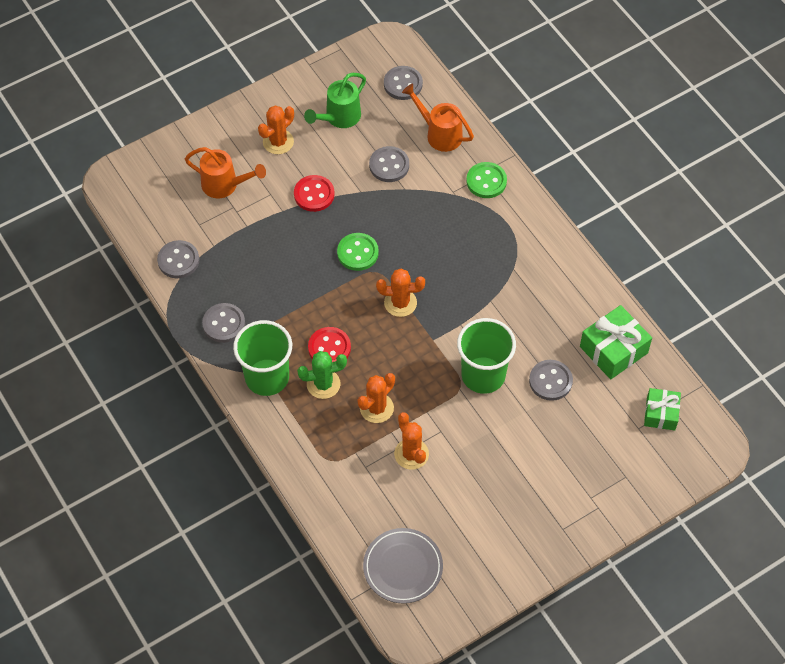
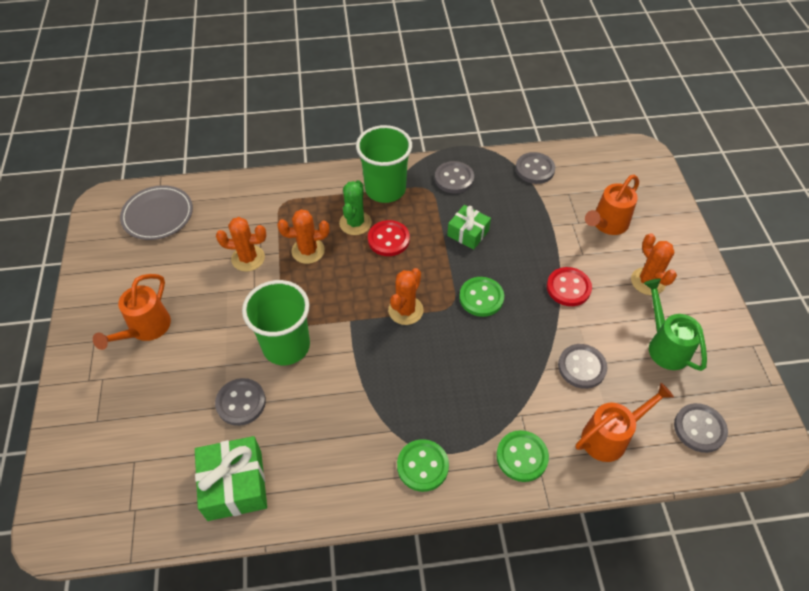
camera: 115 degrees right, 5 degrees down
(376, 408) = (308, 251): orange cactus -> orange cactus turned 75 degrees counterclockwise
(528, 494) = (145, 329): none -> orange watering can
(529, 238) = (422, 466): none -> green button
(660, 414) = (132, 494): green gift -> green gift (468, 233)

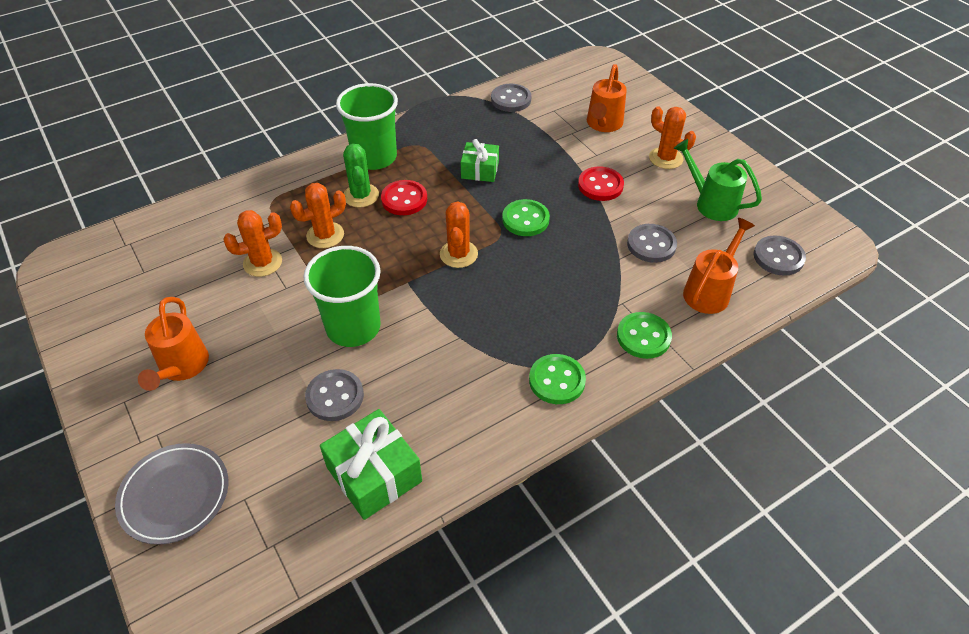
camera: 25 degrees left, 5 degrees down
(158, 215) = (131, 255): grey plate -> grey plate (175, 495)
(454, 178) = (438, 129): grey button -> none

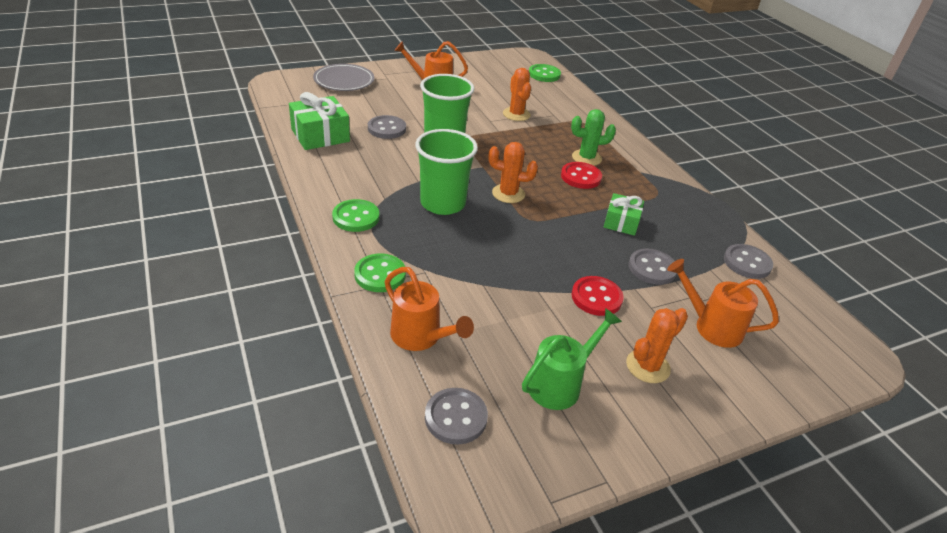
camera: 95 degrees right, 10 degrees down
(325, 235) = (541, 139): orange cactus -> none
(374, 157) = (637, 169): green cup -> green cup (442, 203)
(525, 219) = (547, 237): green button -> green button (544, 74)
(651, 245) = (498, 312): grey button -> grey button (652, 268)

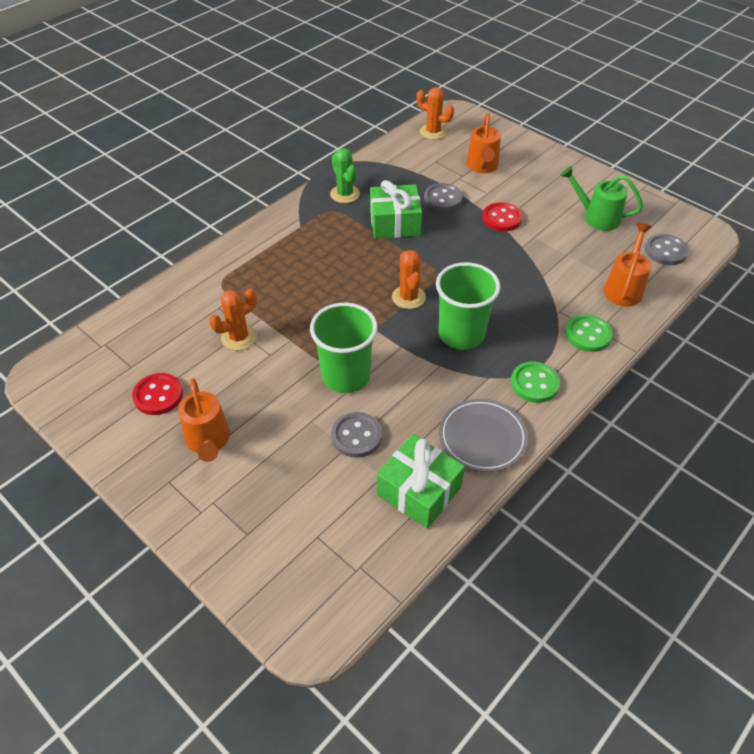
camera: 110 degrees left, 10 degrees up
(344, 81) = (255, 548): grey plate -> grey plate (482, 437)
(544, 74) = (103, 344): green button -> none
(580, 177) = (340, 259): red button -> red button (158, 395)
(586, 158) = (300, 263): green cactus -> green cactus (345, 194)
(621, 222) = (395, 223): green gift -> green gift, size x1.56
(647, 366) = (545, 187): orange cactus -> orange cactus (433, 132)
(747, 263) = (395, 158): grey button -> none

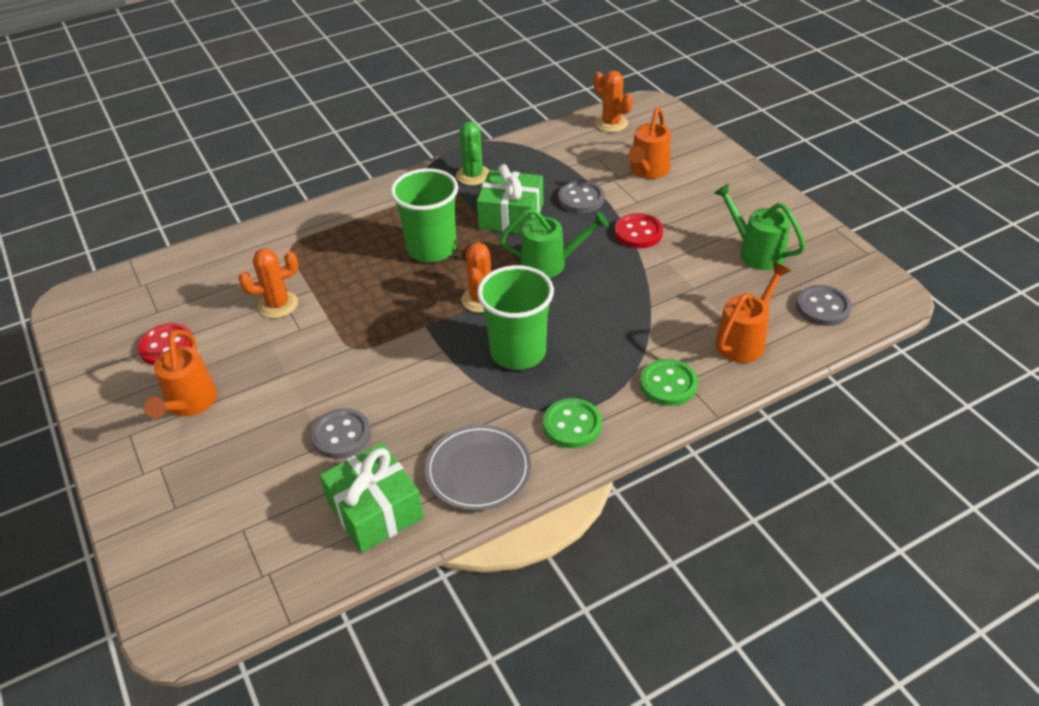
camera: 20 degrees right, 5 degrees down
(346, 376) = (366, 369): green cup -> green cup (431, 249)
(448, 256) = (551, 264): none -> green watering can

